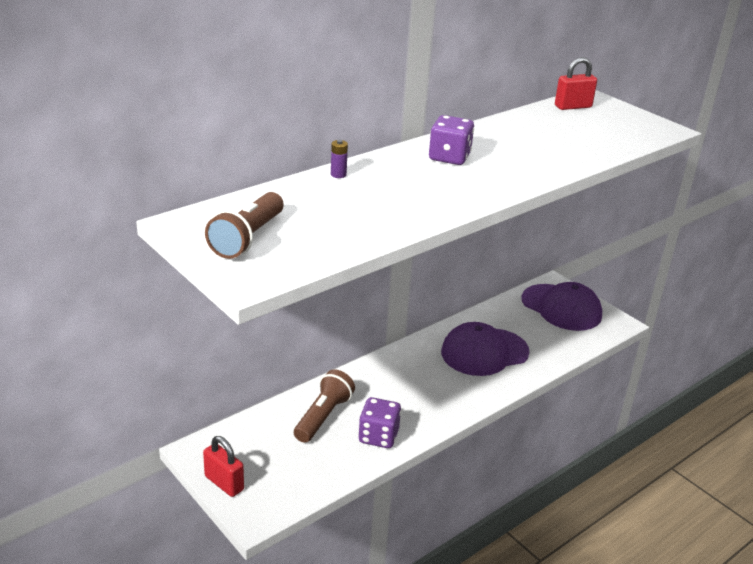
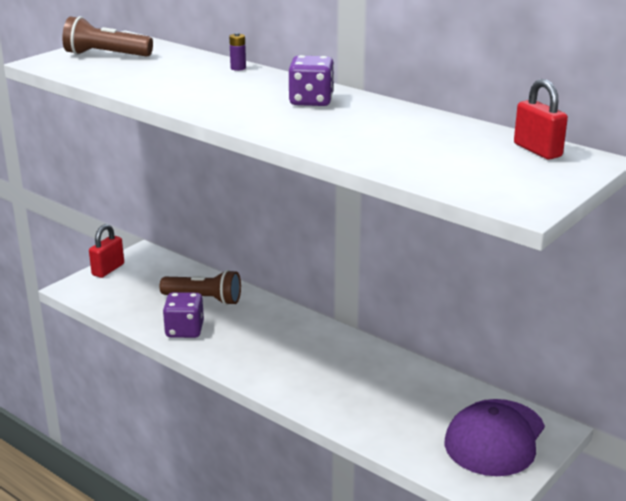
camera: 80 degrees right, 5 degrees down
(484, 352) = (355, 381): purple cap -> none

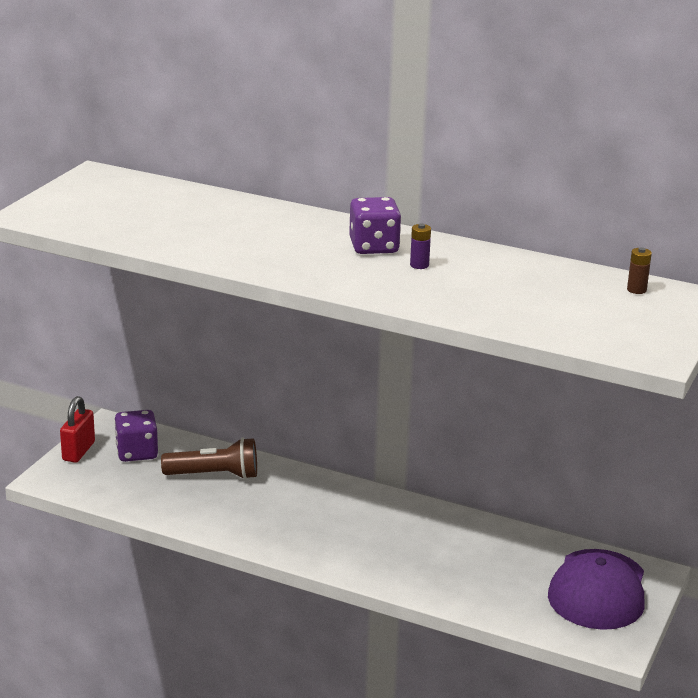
camera: 15 degrees left, 0 degrees up
(106, 55) = (95, 200): brown flashlight -> none
(184, 330) = (211, 515): purple dice -> purple dice (137, 452)
(238, 68) = (263, 208): purple battery -> purple battery (419, 265)
(537, 150) = (636, 290): red padlock -> brown battery

